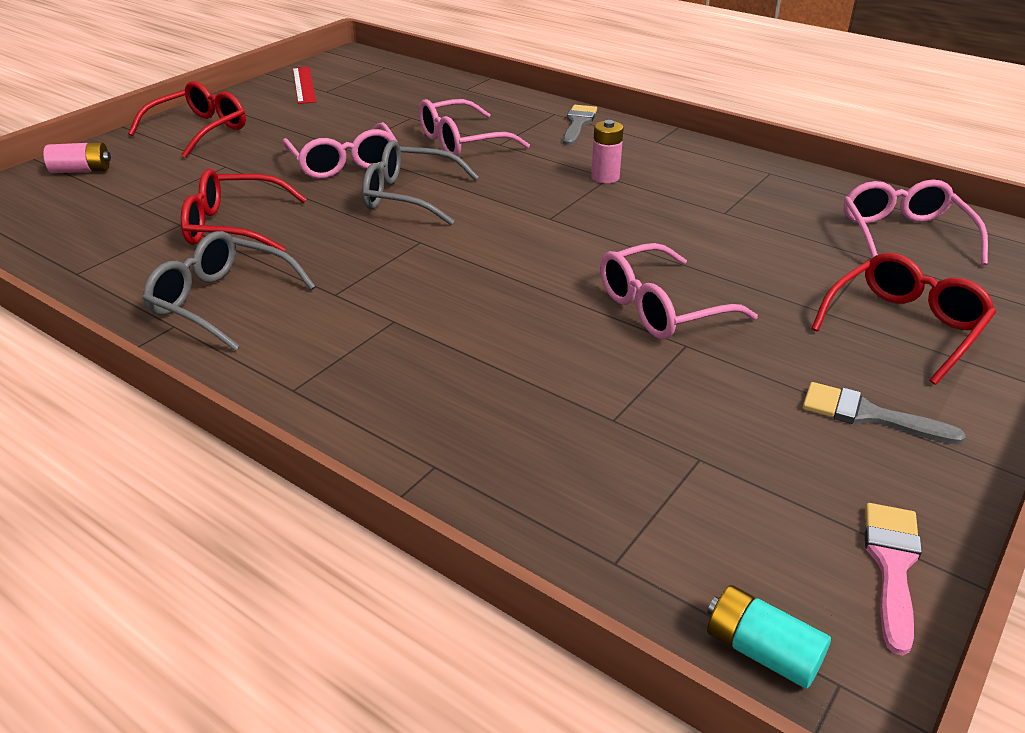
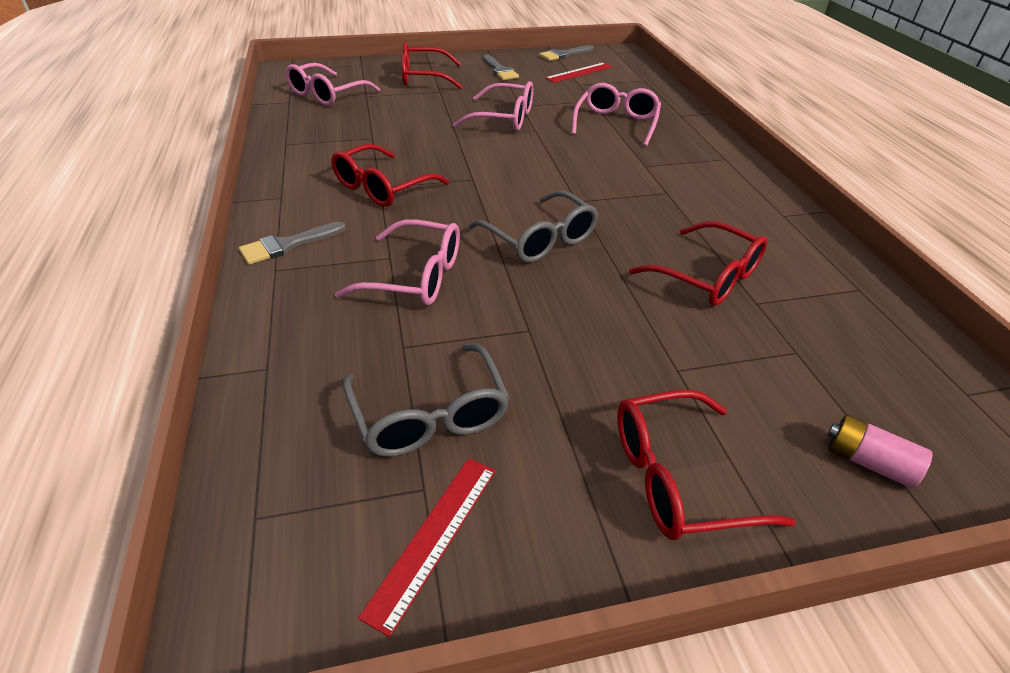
camera: 140 degrees left, 5 degrees up
(221, 301) = (745, 217): grey glasses -> grey glasses (430, 415)
(344, 163) = (552, 306): pink glasses -> pink glasses (616, 123)
(605, 177) = (382, 188): pink battery -> red glasses
(755, 502) = (579, 72): none -> red ruler
(761, 651) = (626, 59): turquoise battery -> none
(892, 565) = (564, 54): pink brush -> grey brush

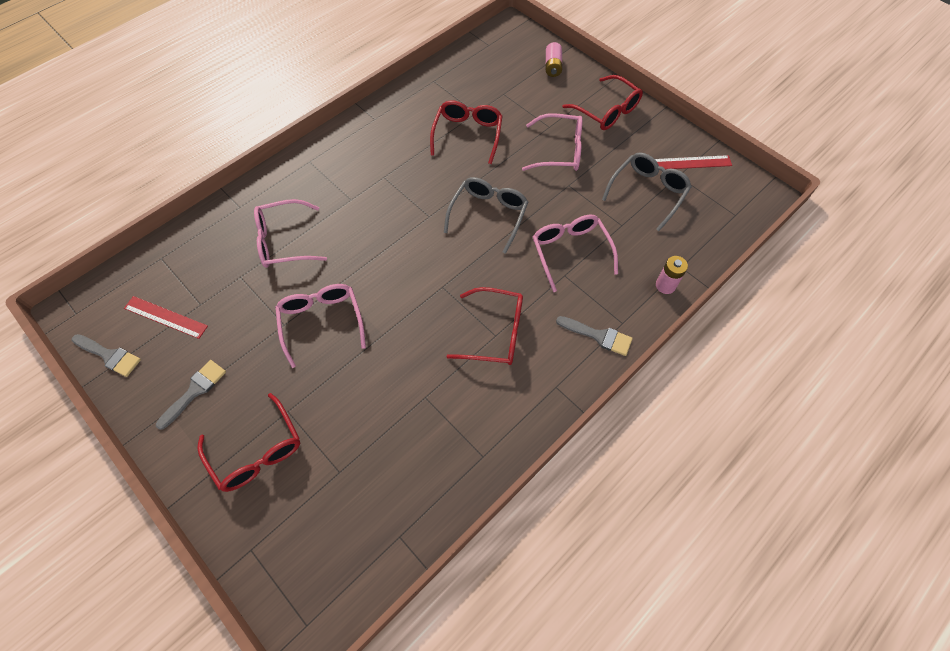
camera: 120 degrees left, 20 degrees up
(265, 333) = (665, 285): none -> pink battery
(327, 94) = (359, 513): pink glasses -> pink glasses (560, 151)

